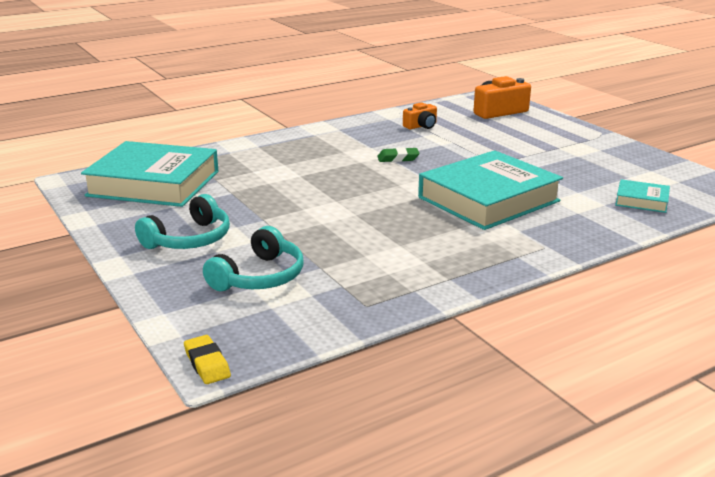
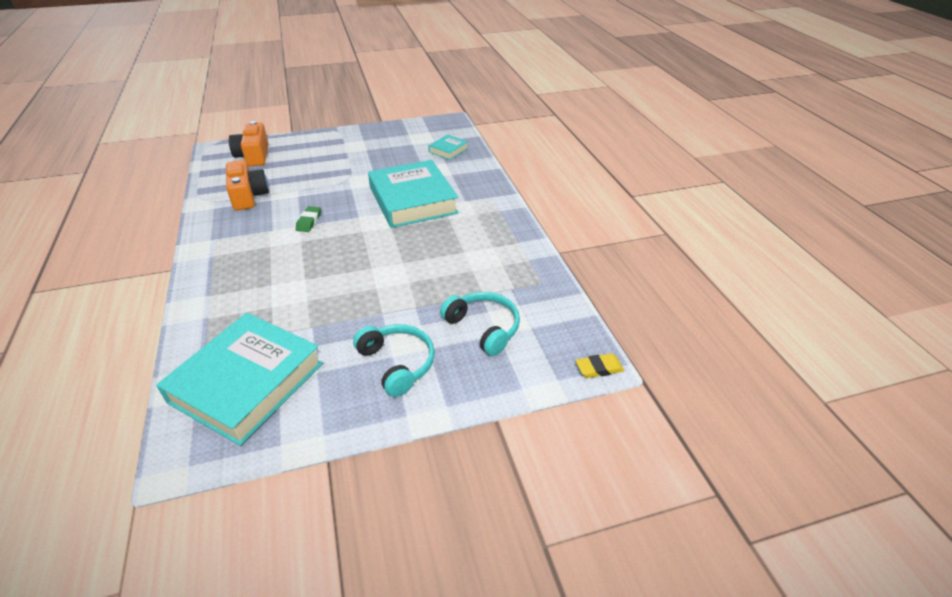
camera: 75 degrees left, 15 degrees up
(421, 126) = (248, 196): orange camera -> orange camera, size x1.67

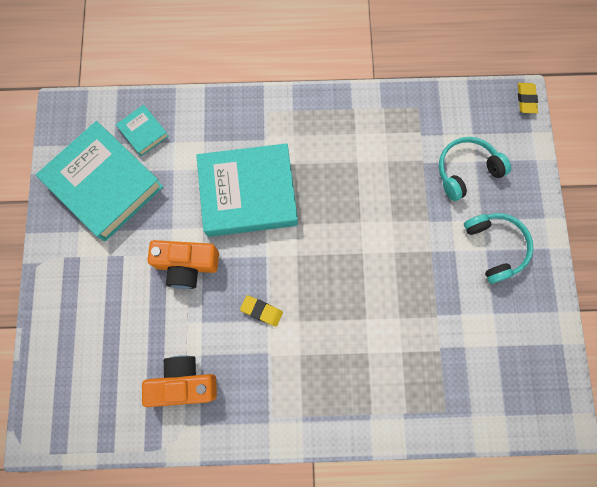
camera: 75 degrees left, 35 degrees up
(247, 382) = (496, 372): turquoise book -> turquoise book (104, 184)
(254, 156) = (76, 379): orange camera -> orange camera (187, 265)
(309, 221) = (261, 311): green eraser -> yellow eraser
(397, 363) = (495, 247): turquoise headphones -> turquoise headphones turned 90 degrees clockwise

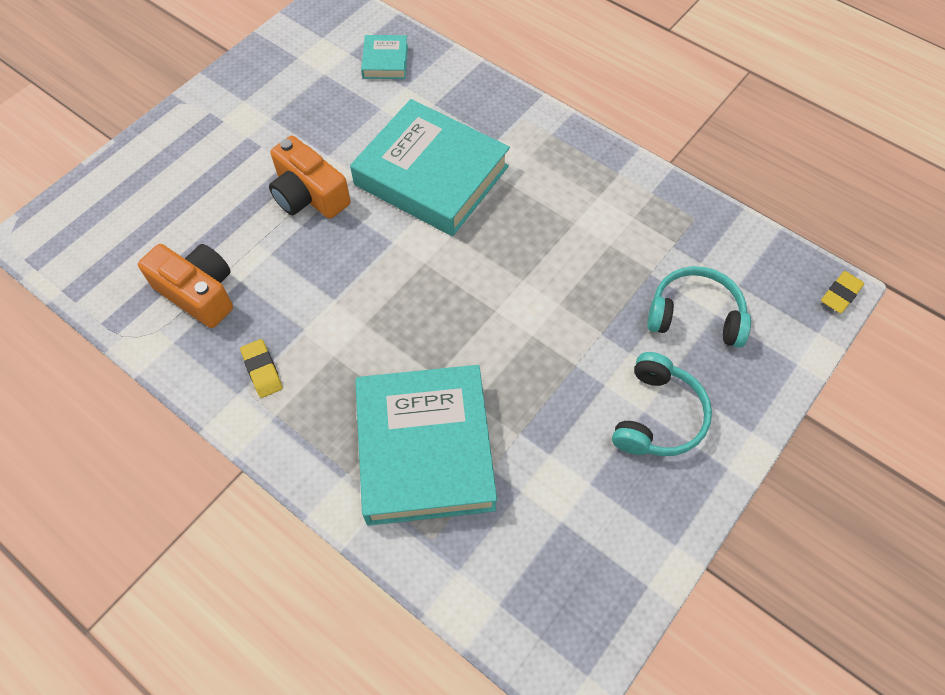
camera: 40 degrees right, 15 degrees down
(104, 184) = (306, 79): turquoise book -> turquoise book (425, 449)
(261, 311) = (337, 287): yellow eraser -> yellow eraser (262, 370)

